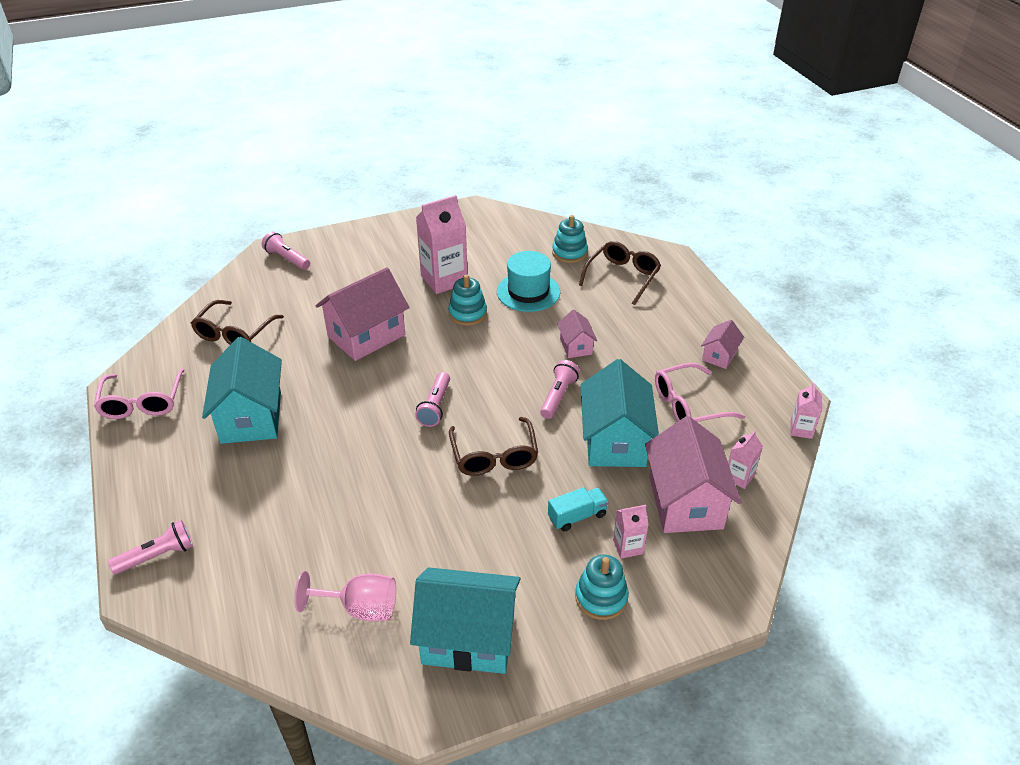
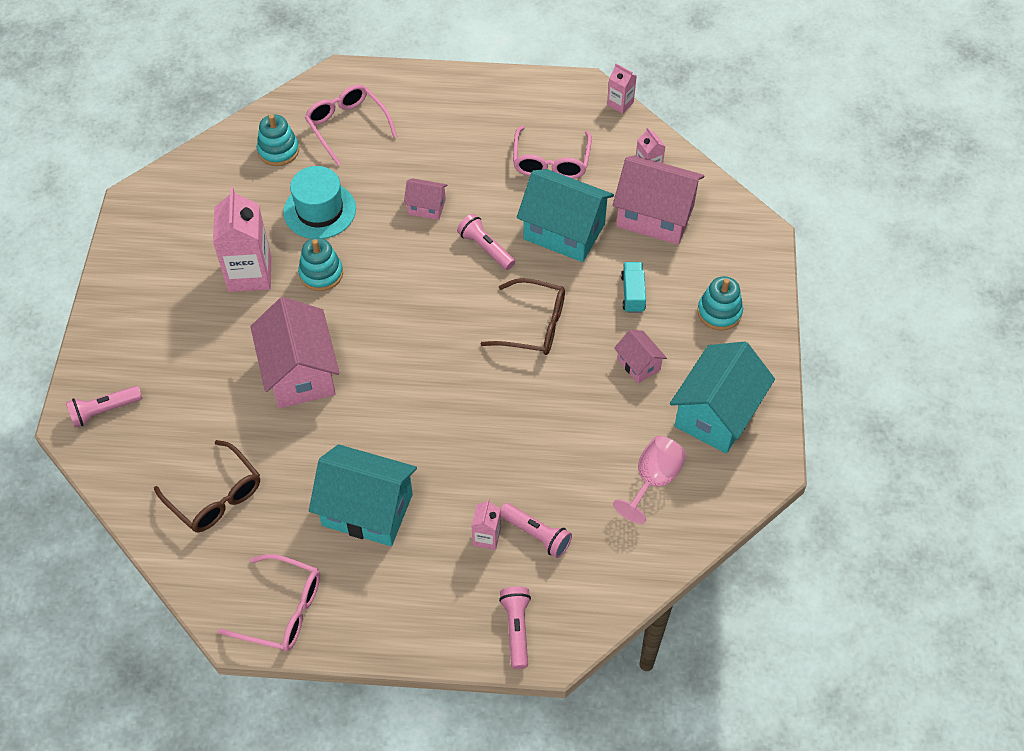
camera: 65 degrees left, 15 degrees up
(435, 406) = (443, 348): pink flashlight -> pink flashlight (536, 535)
(622, 277) = (347, 127): brown glasses -> pink glasses
(628, 547) = (680, 274): pink carton -> pink carton (486, 537)
(719, 356) = (503, 110): pink house -> pink house (638, 364)

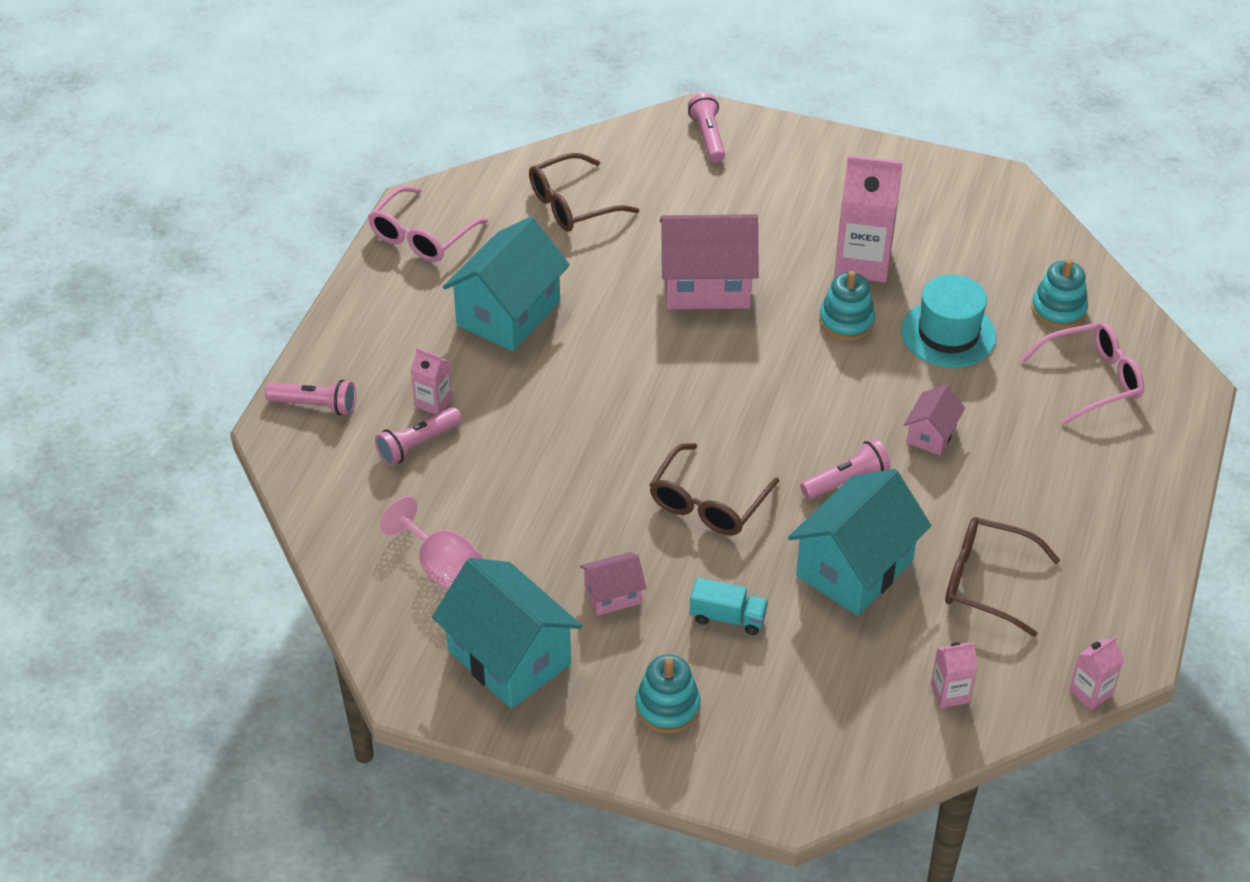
camera: 105 degrees right, 10 degrees down
(551, 161) = (988, 582): pink glasses -> brown glasses
(655, 216) = (858, 678): pink house -> none

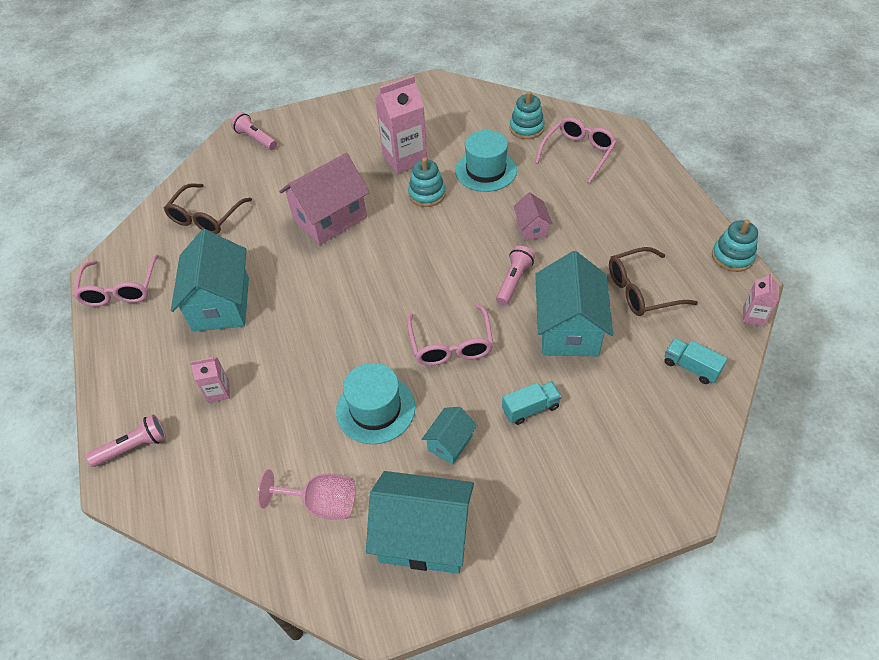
camera: 35 degrees left, 5 degrees up
(417, 444) = (231, 427): pink flashlight -> none
(570, 516) = (375, 409): none -> turquoise hat
(613, 595) = (450, 443): pink house -> turquoise house
(667, 707) = (553, 494): turquoise stacking toy -> turquoise stacking toy (732, 257)
(708, 502) = (451, 344): brown glasses -> pink glasses
(950, 693) = (691, 367): pink carton -> turquoise truck

